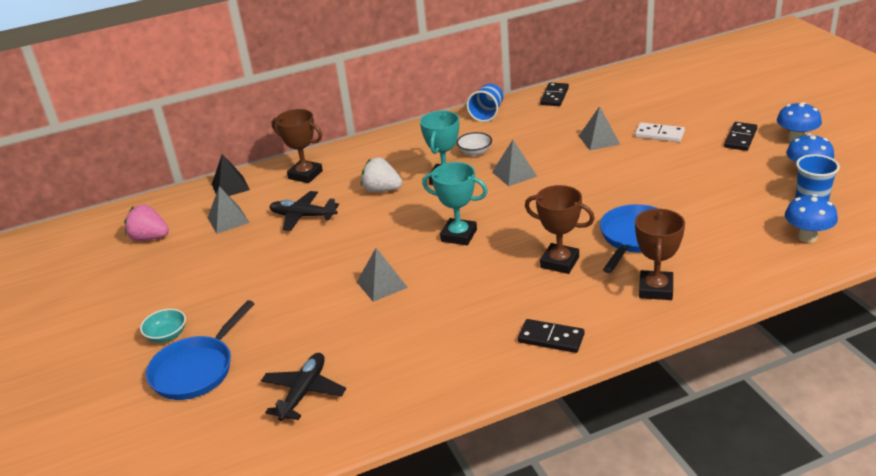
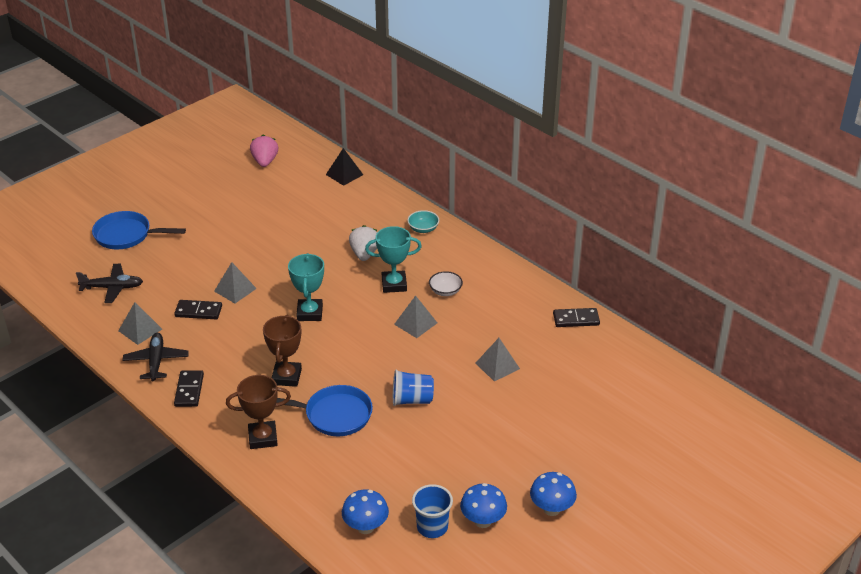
camera: 65 degrees right, 5 degrees up
(167, 335) = (158, 210): turquoise bowl -> turquoise bowl (423, 229)
(228, 220) = (298, 189): grey pyramid -> grey pyramid (140, 330)
(303, 216) = (313, 224): black plane -> black plane (156, 361)
(305, 175) = (374, 206): brown trophy -> none
(487, 114) = (521, 282): blue cup -> blue cup (412, 400)
(659, 134) = (524, 406): white domino -> none
(740, 138) = (538, 466): black domino -> black domino (198, 311)

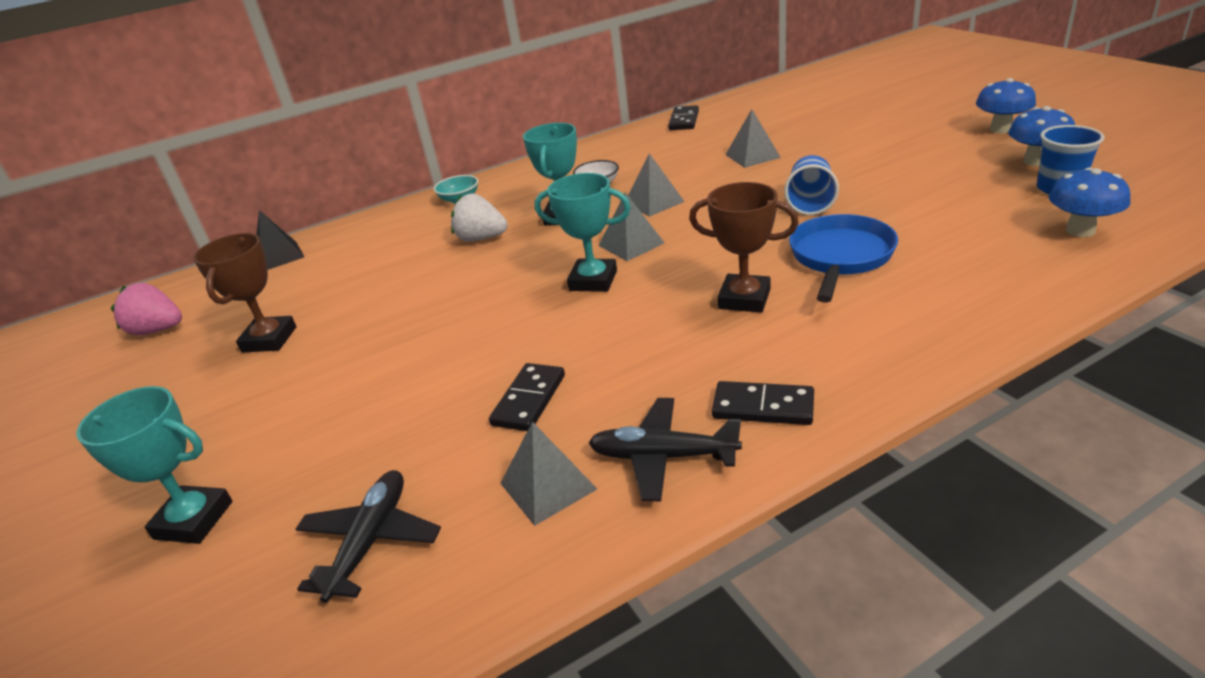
camera: 70 degrees left, 5 degrees down
(126, 235) = (194, 520): blue pan -> turquoise trophy
(235, 289) = (490, 356): grey pyramid -> grey pyramid (631, 244)
(263, 438) = (897, 319): brown trophy -> brown trophy (269, 339)

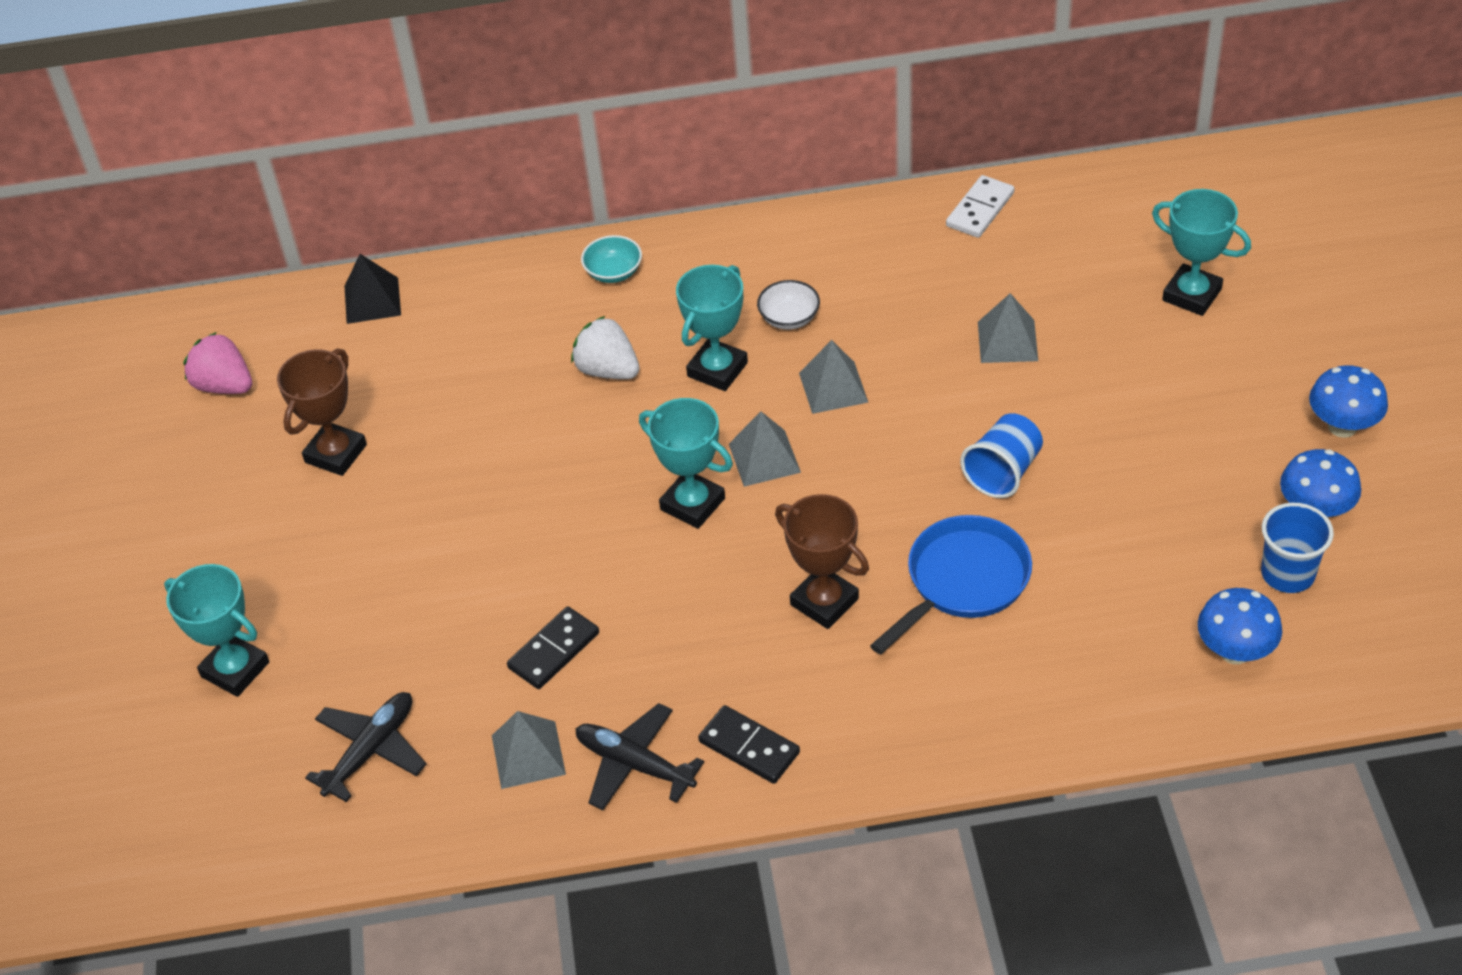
camera: 20 degrees right, 15 degrees up
(684, 120) = (980, 209): black domino -> white domino
(845, 114) = (1192, 295): none -> turquoise trophy

